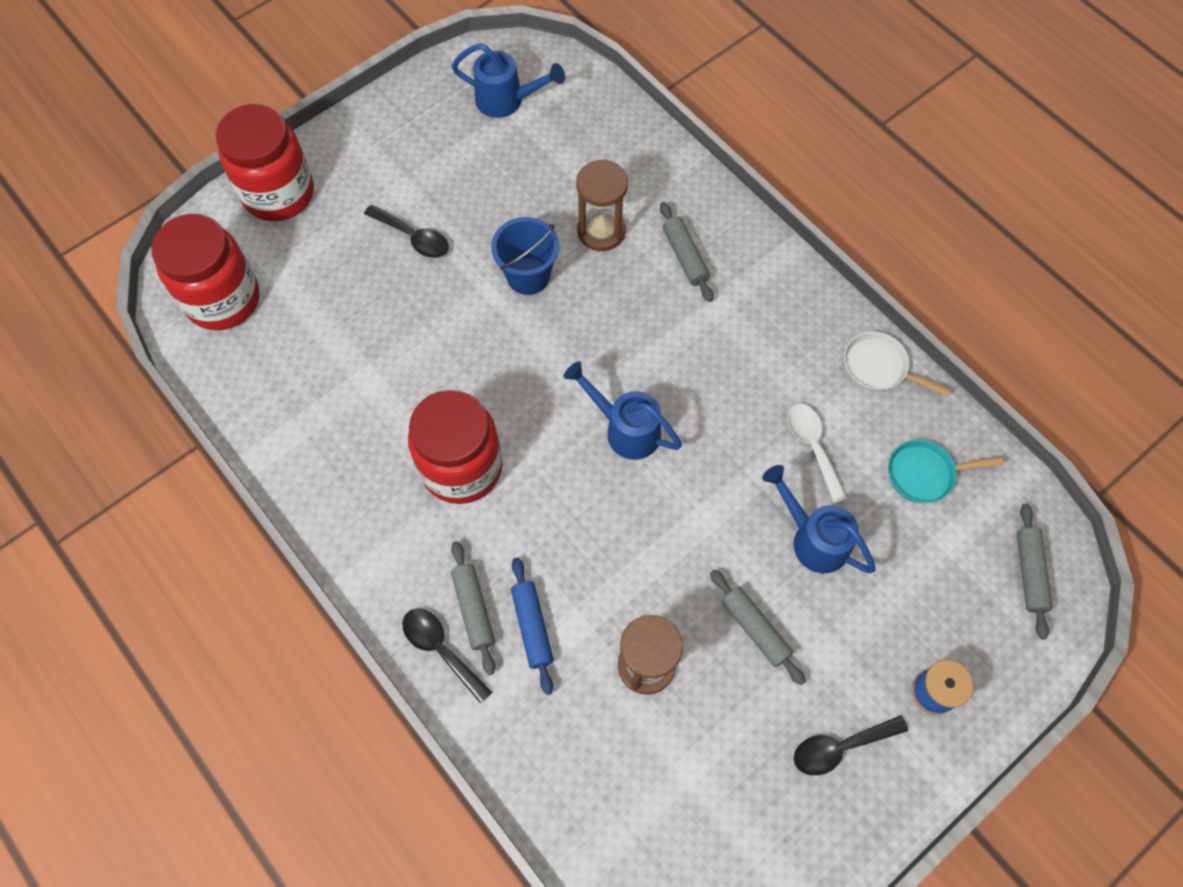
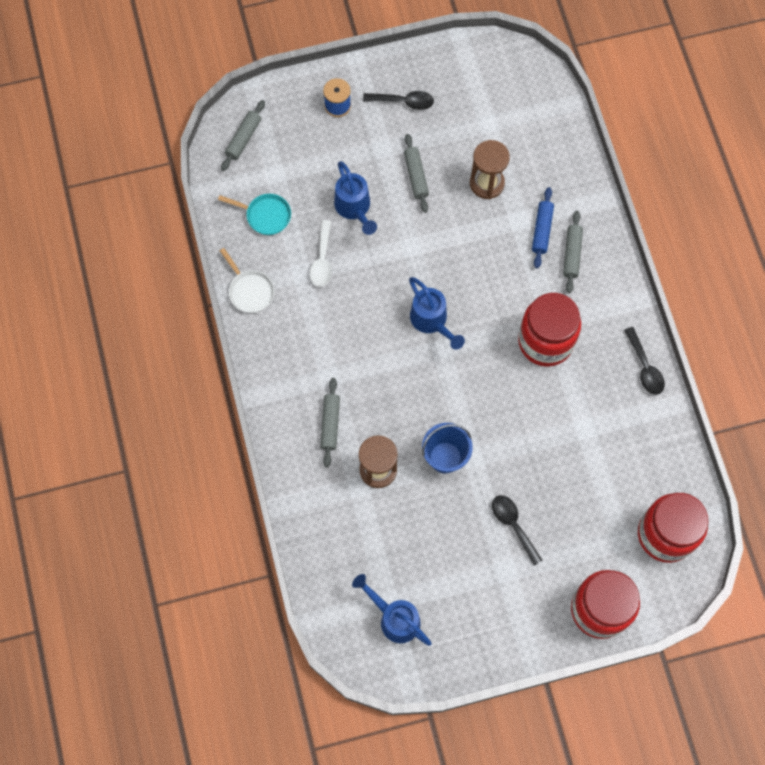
camera: 155 degrees left, 5 degrees up
(441, 649) = (599, 240): black spoon -> black spoon (645, 367)

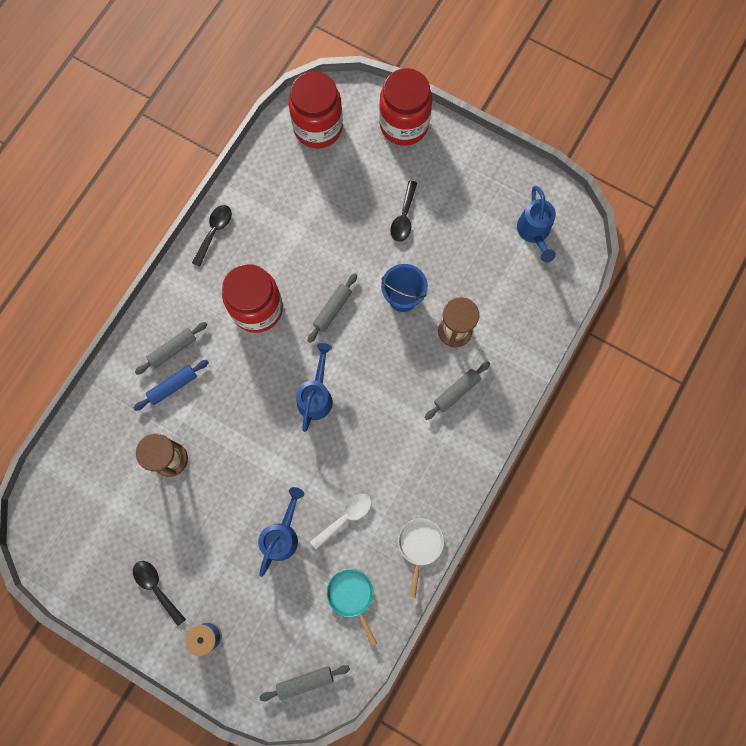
camera: 135 degrees left, 5 degrees up
(416, 176) = (212, 516): grey rolling pin -> grey rolling pin (332, 309)

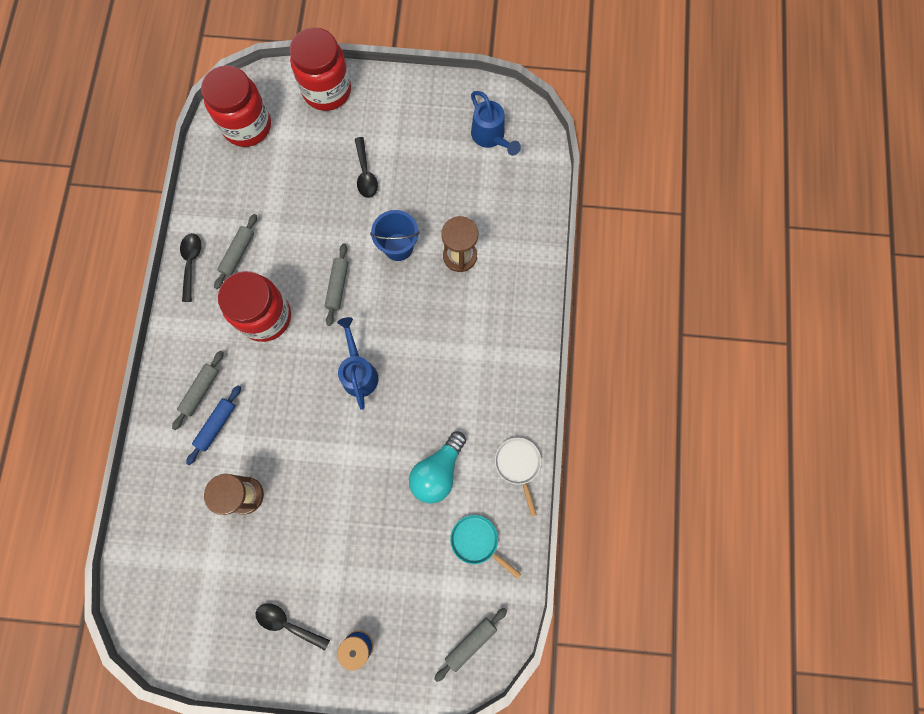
camera: 25 degrees left, 0 degrees up
(282, 535) = (386, 516): blue watering can -> none
(345, 517) = (438, 471): white spoon -> turquoise light bulb
(456, 391) = (487, 310): grey rolling pin -> grey rolling pin (238, 253)

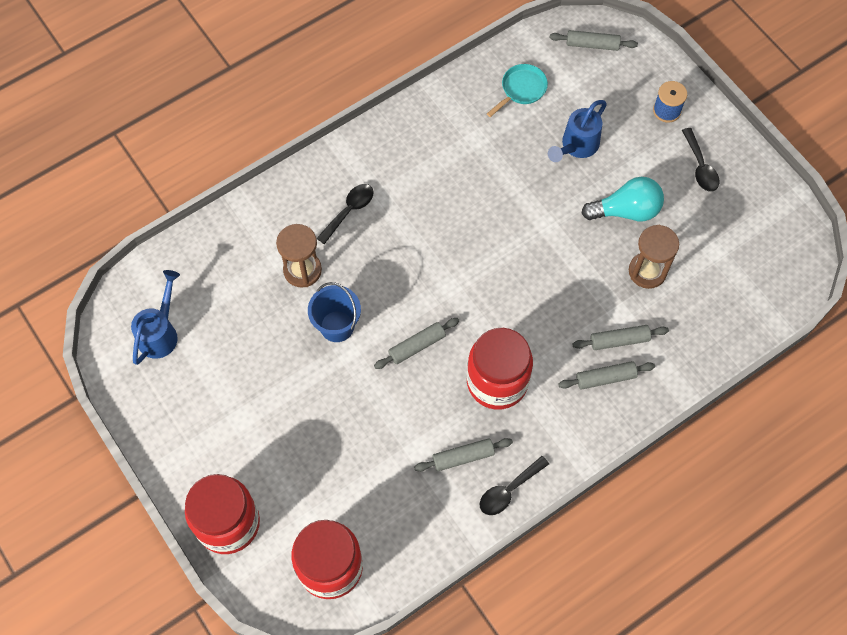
camera: 130 degrees left, 10 degrees down
(216, 425) = (619, 340): blue rolling pin -> grey rolling pin
(359, 372) = (474, 268): blue watering can -> blue watering can (576, 146)
(365, 174) = (289, 412): black spoon -> black spoon (349, 211)
(438, 471) = (497, 152): turquoise light bulb -> turquoise light bulb (626, 210)
(477, 541) = (521, 89): turquoise pan -> turquoise pan turned 135 degrees counterclockwise
(518, 465) = (440, 102): white pan -> none

